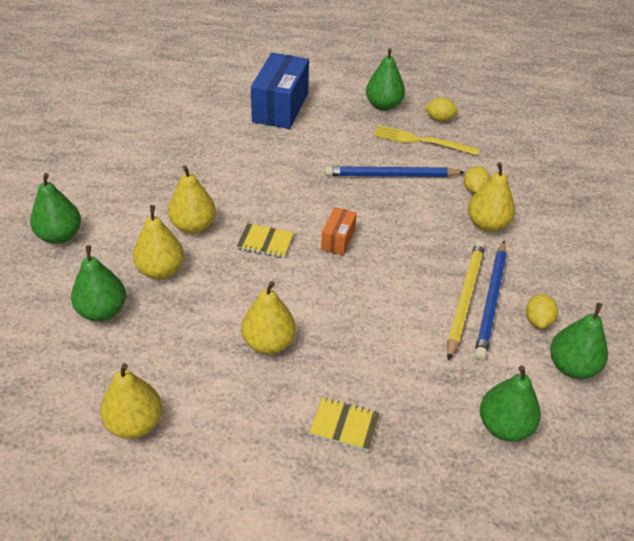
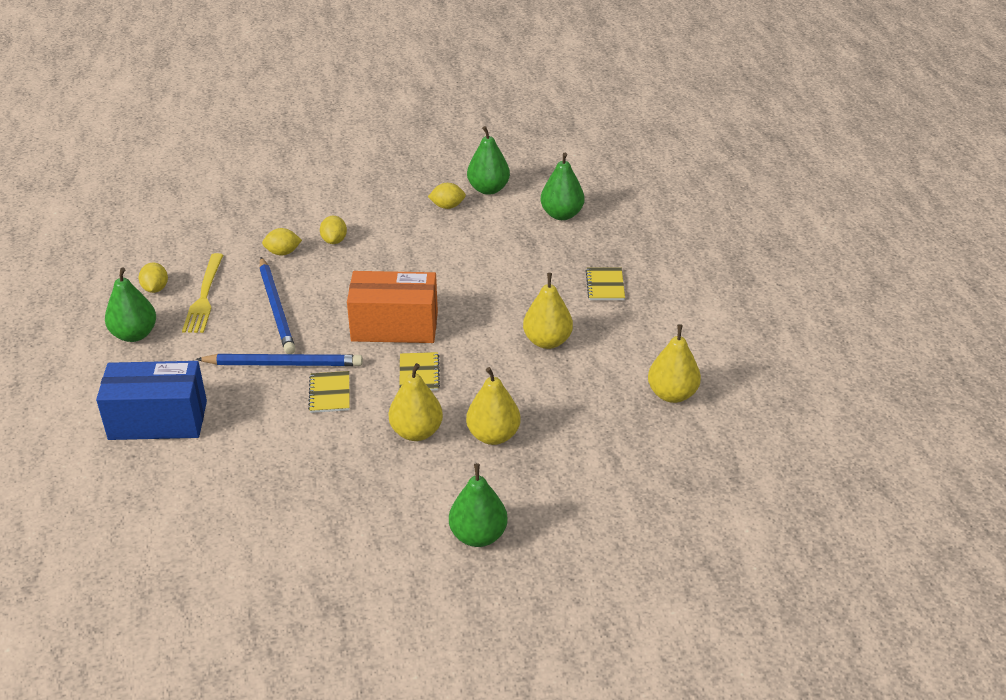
camera: 105 degrees left, 5 degrees down
(102, 311) = (567, 458): green pear -> none
(266, 188) = (330, 393): none -> yellow notebook
(338, 239) = (394, 326): orange box -> orange box, size x2.01
(464, 298) = (440, 244): yellow pencil -> none
(487, 224) = (334, 240): yellow pear -> yellow lemon
(491, 301) = (436, 230): blue pencil -> blue pencil (283, 364)

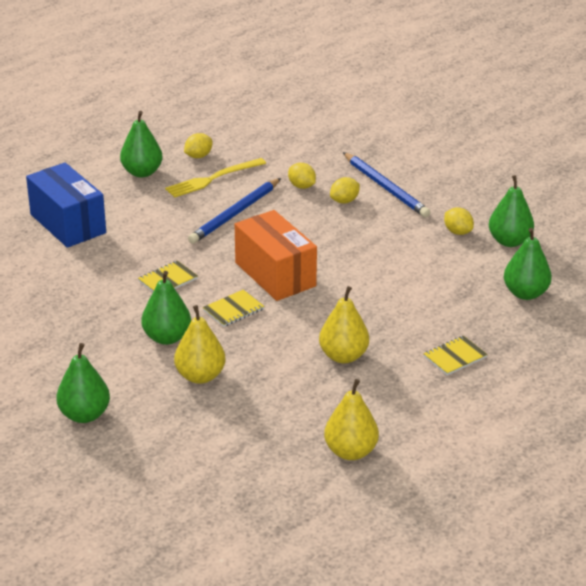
camera: 55 degrees right, 5 degrees down
(283, 364) = (178, 245): blue pencil -> blue pencil (386, 187)
(416, 432) = (167, 337): yellow pear -> green pear

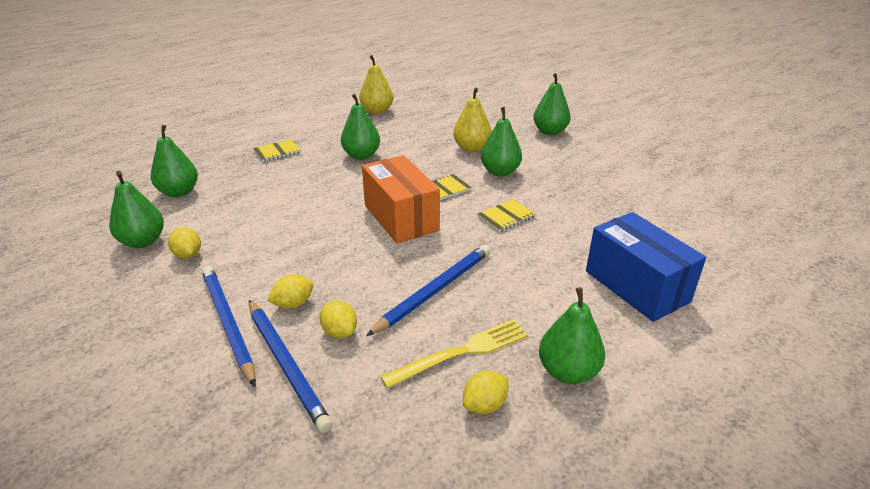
camera: 175 degrees left, 0 degrees up
(330, 168) = (286, 364): none -> blue pencil
(343, 356) = (361, 155): yellow pear -> green pear

